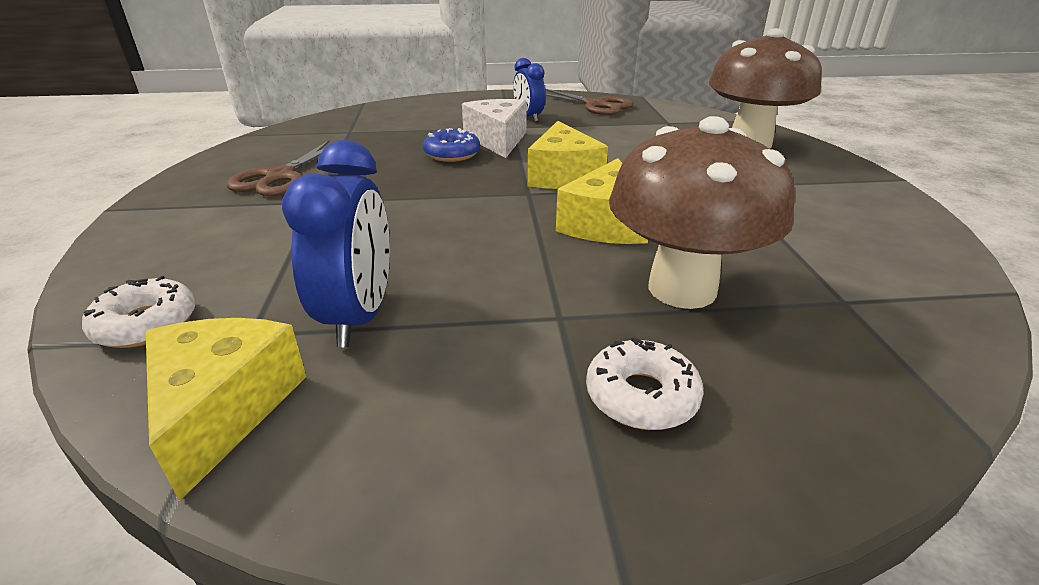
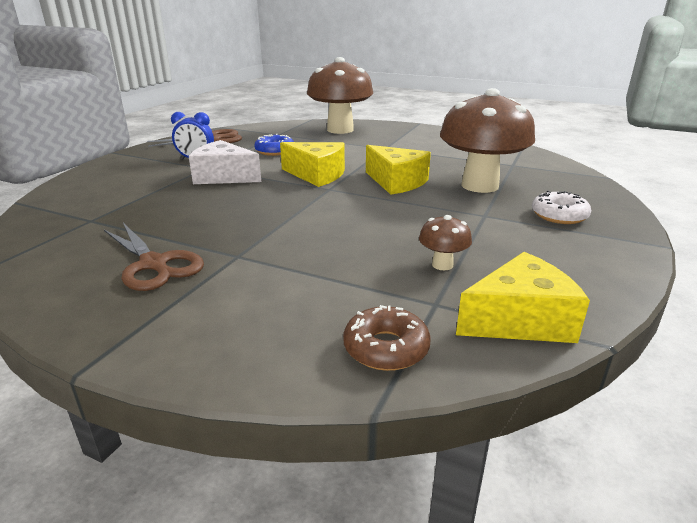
camera: 60 degrees left, 5 degrees down
(146, 324) = (386, 348): white donut -> brown donut
(224, 409) = (519, 320): yellow cheese -> yellow cheese turned 135 degrees clockwise
(359, 316) = (442, 265): blue clock -> brown mushroom
(452, 154) = (224, 194): blue donut -> blue donut (275, 151)

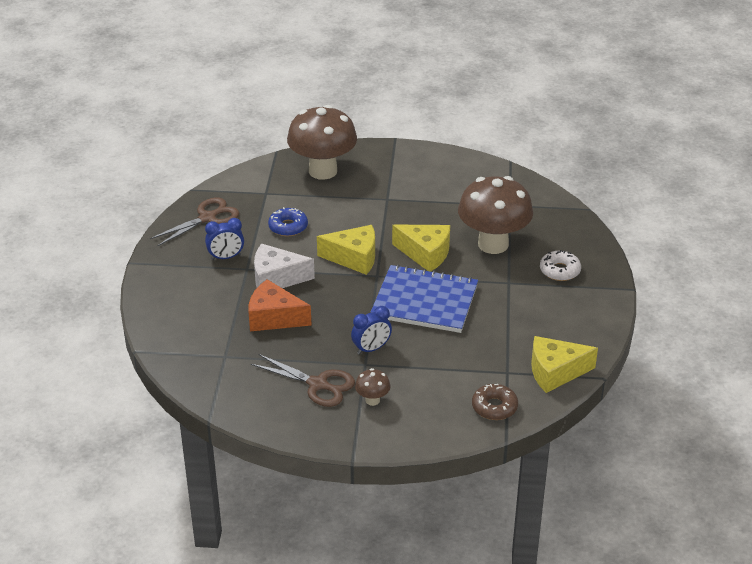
camera: 20 degrees left, 10 degrees up
(184, 201) = (274, 318): none -> orange cheese
(261, 243) = (371, 349): none -> blue clock
(366, 214) = (425, 301): none -> blue notebook
(442, 265) = (499, 340): brown mushroom -> brown mushroom (372, 400)
(519, 320) = (555, 372): yellow cheese -> yellow cheese turned 150 degrees counterclockwise

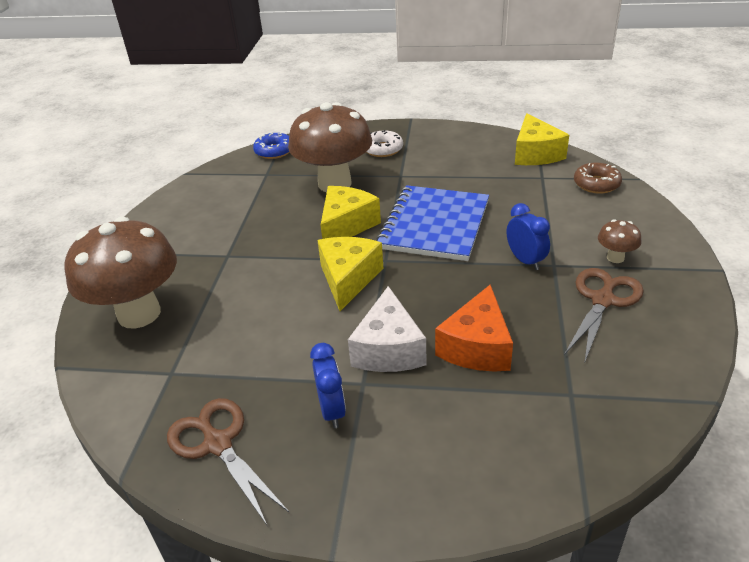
camera: 85 degrees left, 0 degrees up
(288, 227) = (267, 343): blue donut -> blue donut (274, 151)

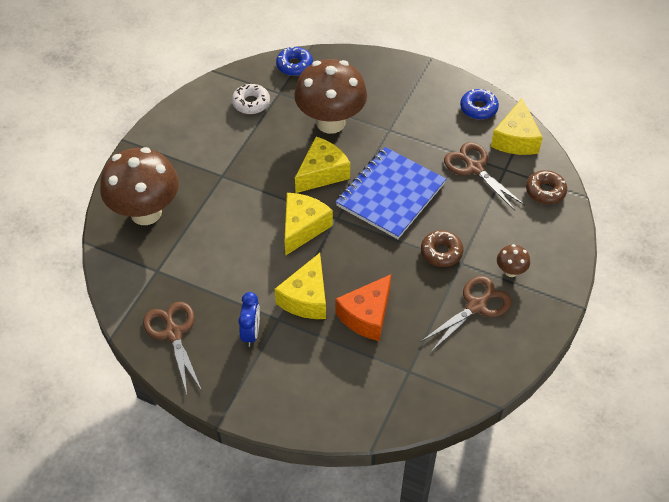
camera: 15 degrees right, 15 degrees up
(383, 149) = (388, 92): white donut -> white donut (251, 103)
(389, 349) = (306, 298): white cheese -> yellow cheese
(482, 141) = (478, 108): none -> blue donut
(510, 184) = (474, 168): none -> brown scissors
(525, 261) = (441, 252): blue clock -> brown donut

